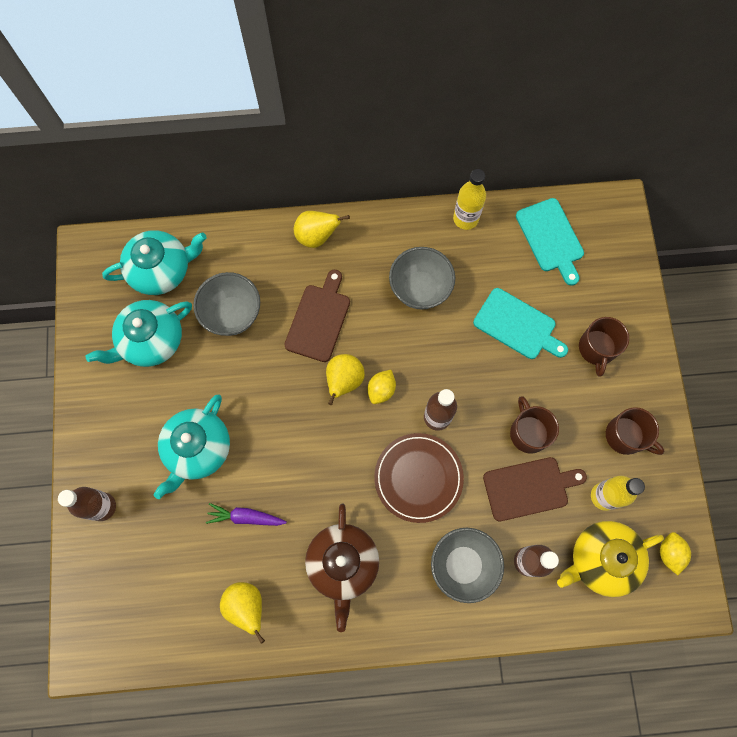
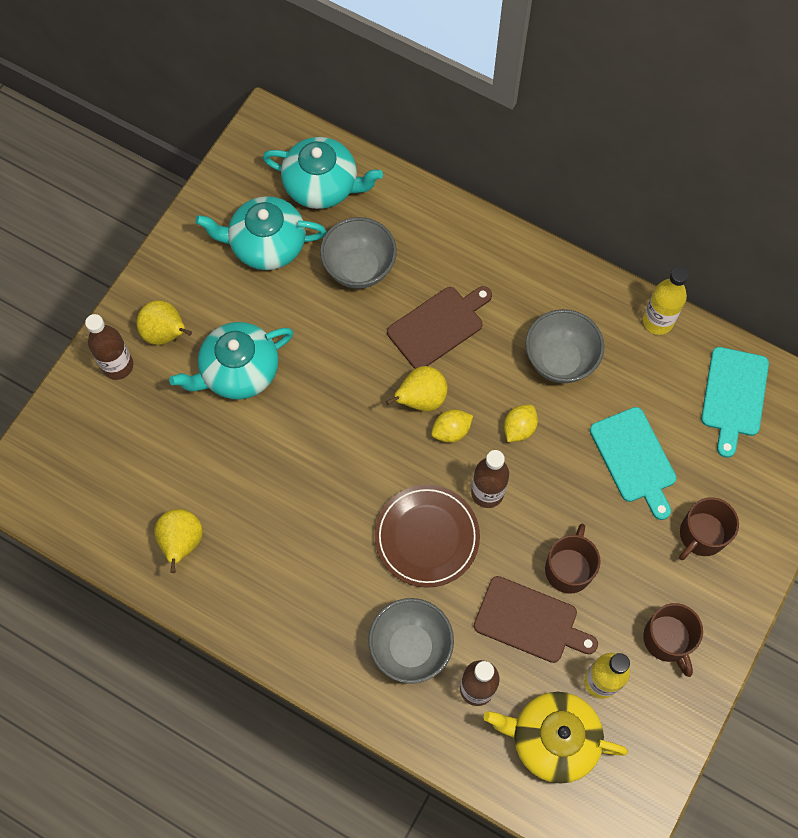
camera: 35 degrees right, 5 degrees down
(245, 517) = (238, 462): purple carrot -> none
(317, 236) = (493, 246): yellow pear -> yellow pear (166, 334)
(343, 564) = (297, 566): brown teapot -> none
(669, 553) = (628, 782): yellow lemon -> yellow lemon (519, 428)

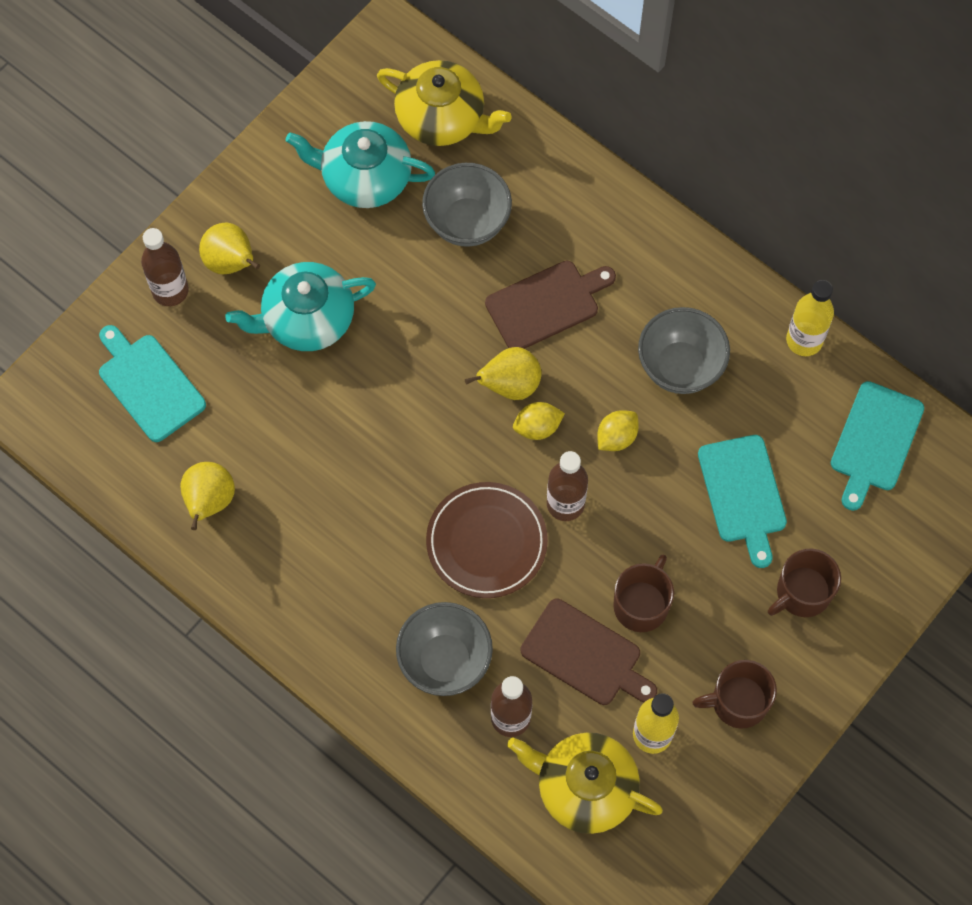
camera: 10 degrees right, 0 degrees up
(112, 449) = (149, 384): none -> turquoise cutting board
(322, 185) = (442, 118): turquoise teapot -> yellow teapot
(667, 639) = (738, 702): brown mug -> brown mug turned 90 degrees clockwise

